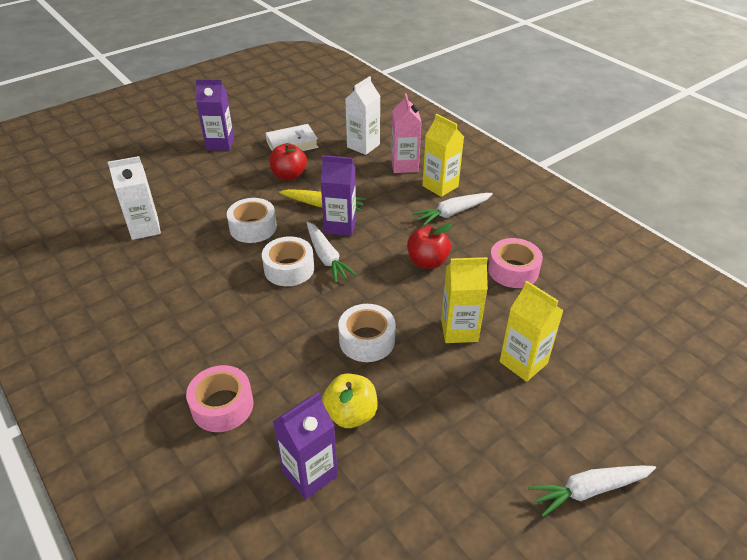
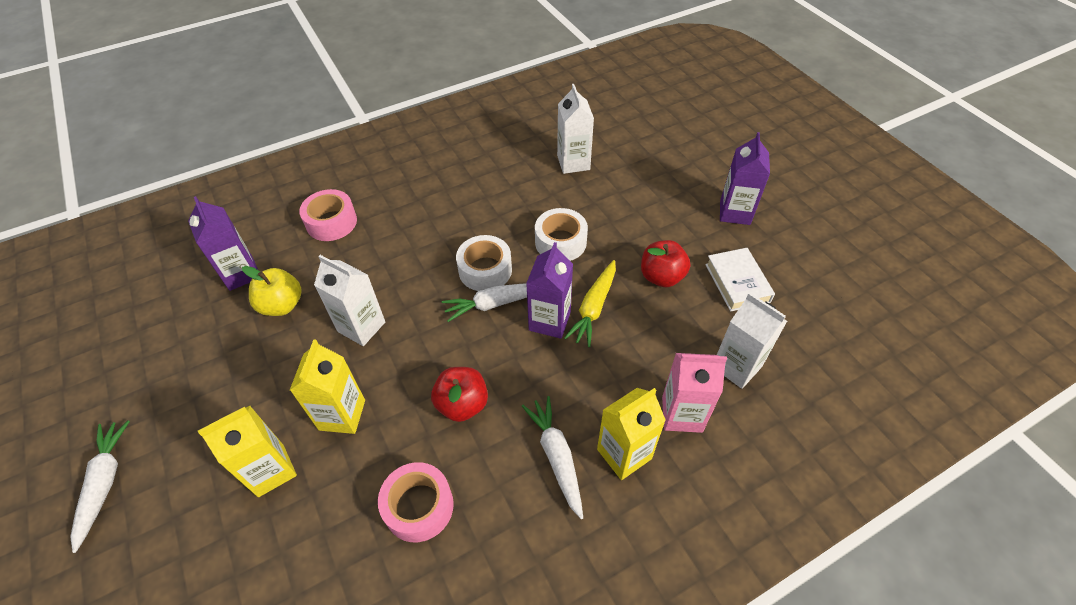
camera: 100 degrees right, 10 degrees up
(367, 340) = (361, 327): white tape -> white carton

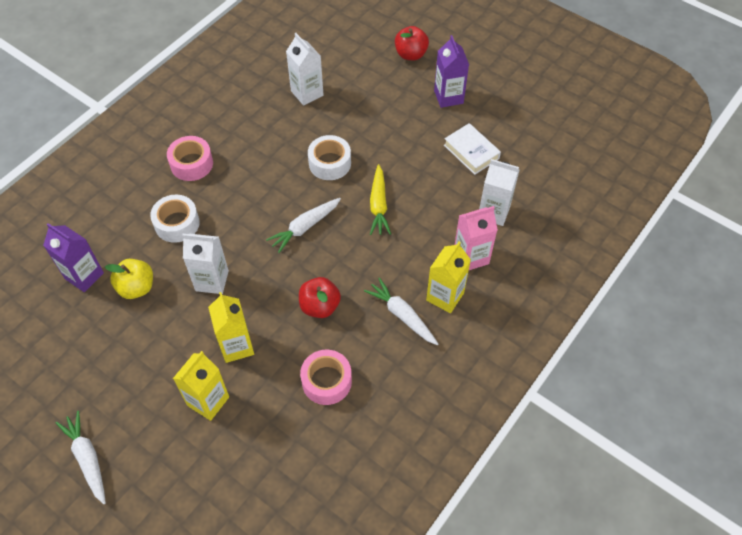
camera: 25 degrees left, 5 degrees up
(331, 222) = (133, 208): pink tape -> pink tape (191, 164)
(485, 270) = (283, 205): white tape -> white tape (177, 223)
(549, 321) = (351, 226): purple carton -> none
(661, 277) = (416, 165): red apple -> red apple (410, 54)

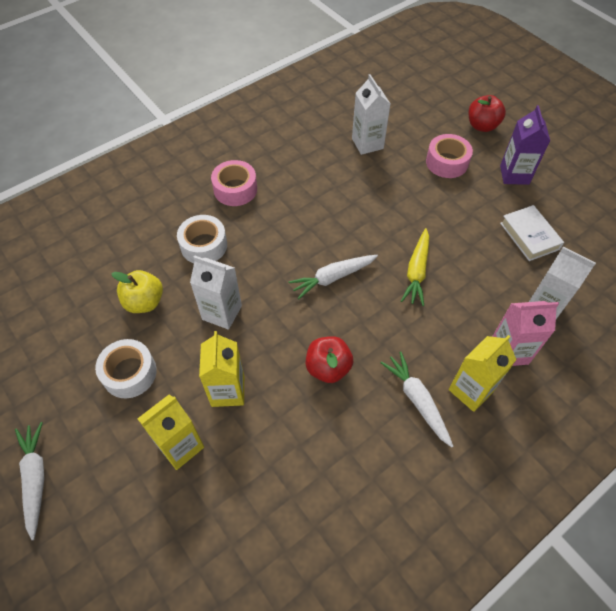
camera: 15 degrees right, 0 degrees up
(84, 276) = (97, 278): purple carton -> none
(326, 381) = (315, 457): pink tape -> pink tape (447, 162)
(330, 163) = (374, 217): white tape -> white tape (129, 373)

